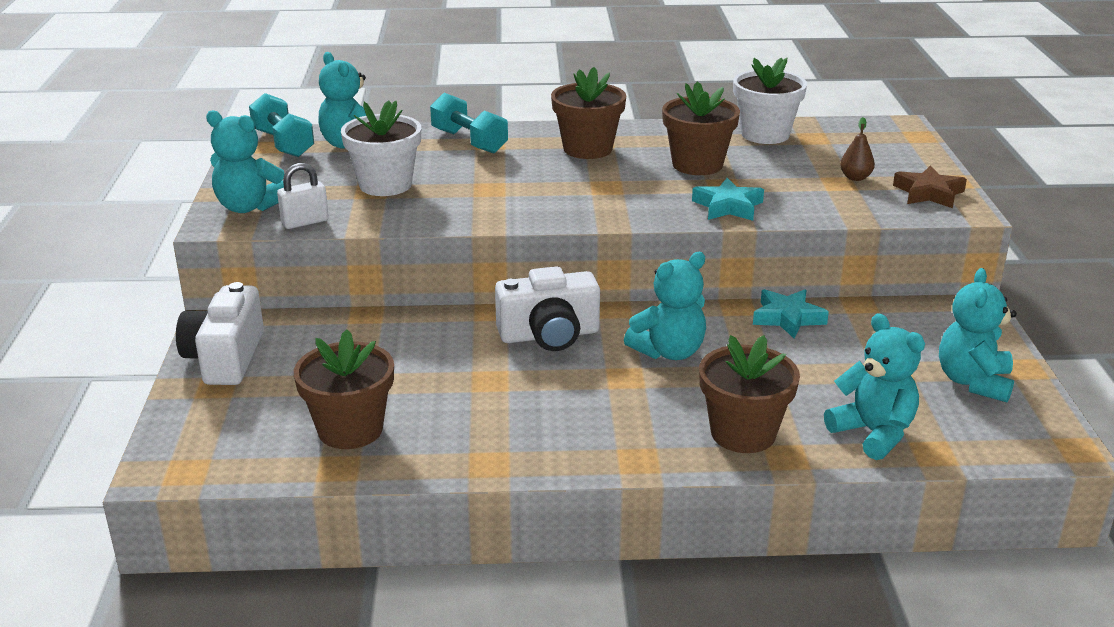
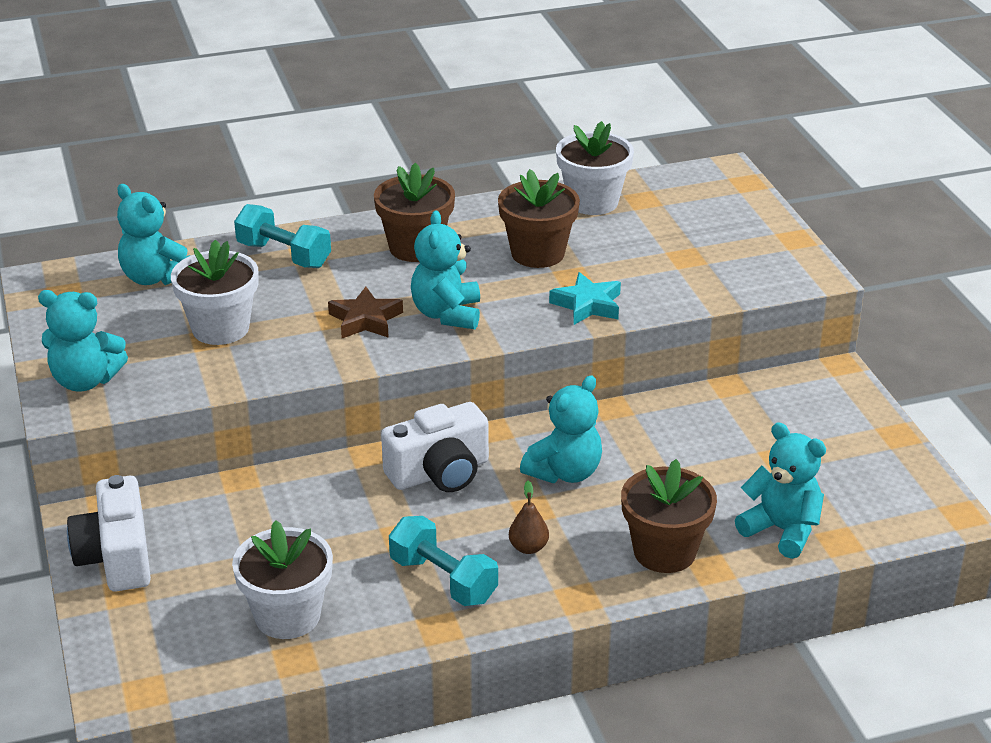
camera: 15 degrees left, 5 degrees up
(283, 143) = (77, 287): turquoise dumbbell -> turquoise dumbbell (443, 580)
(305, 222) = (158, 391): white padlock -> none
(350, 430) = (287, 616): brown flower pot -> white flower pot
(787, 318) = (666, 413): turquoise star -> none
(855, 178) = (700, 248): brown pear -> brown pear (528, 547)
(928, 193) = (776, 258): brown star -> brown star (365, 320)
(973, 382) = (856, 458): turquoise teddy bear -> turquoise teddy bear (447, 314)

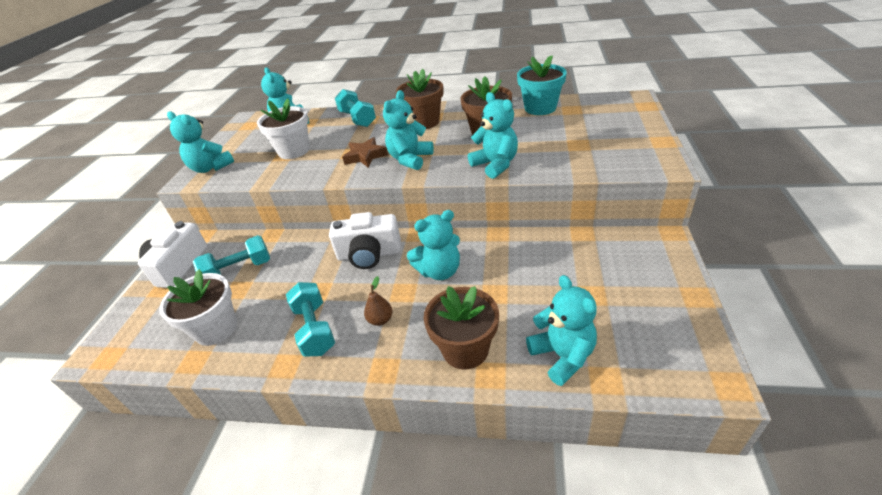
camera: 30 degrees right, 5 degrees up
(238, 538) = (239, 270): none -> turquoise dumbbell
(588, 305) = (495, 165): turquoise star -> turquoise teddy bear
(592, 202) = (540, 108): white flower pot -> turquoise flower pot

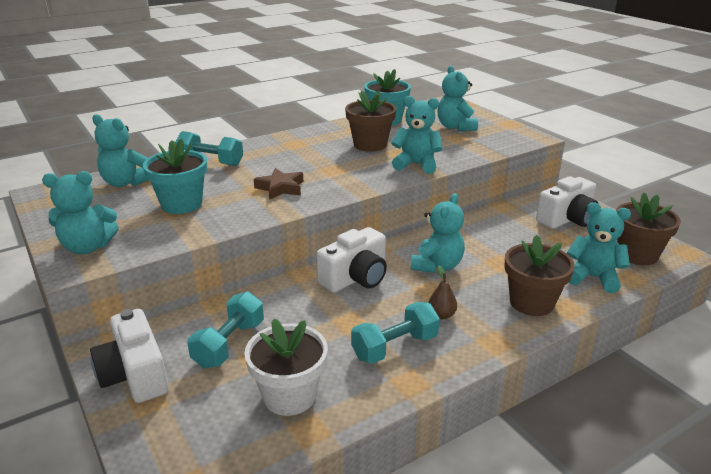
camera: 45 degrees left, 10 degrees down
(294, 151) = (181, 204): white flower pot -> turquoise flower pot
(315, 329) = (395, 347): turquoise dumbbell -> turquoise dumbbell turned 60 degrees counterclockwise
(410, 159) = (332, 179): turquoise teddy bear -> turquoise teddy bear (455, 127)
(424, 122) = (294, 150): brown flower pot -> brown flower pot (637, 254)
(631, 275) = (567, 219): none -> white camera

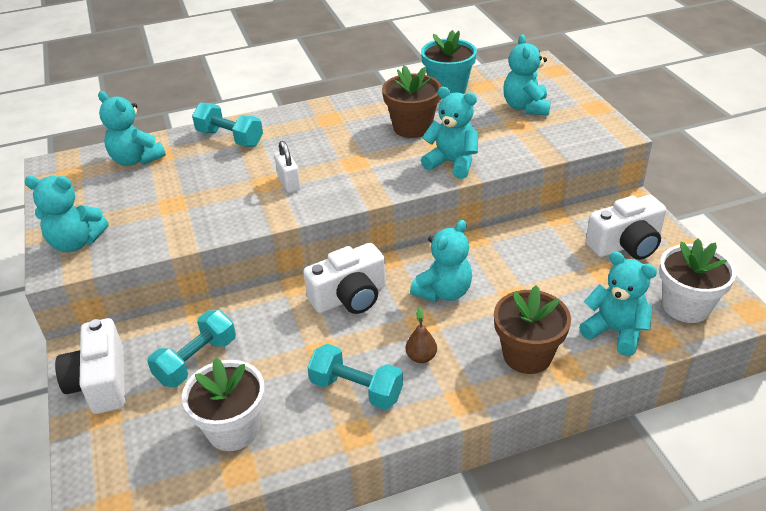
camera: 15 degrees right, 10 degrees up
(181, 204) = (181, 196): turquoise flower pot -> none
(280, 188) = (289, 183): brown star -> white padlock
(395, 347) = (356, 389): turquoise dumbbell -> turquoise dumbbell turned 45 degrees clockwise
(637, 254) = (686, 306): brown flower pot -> white flower pot

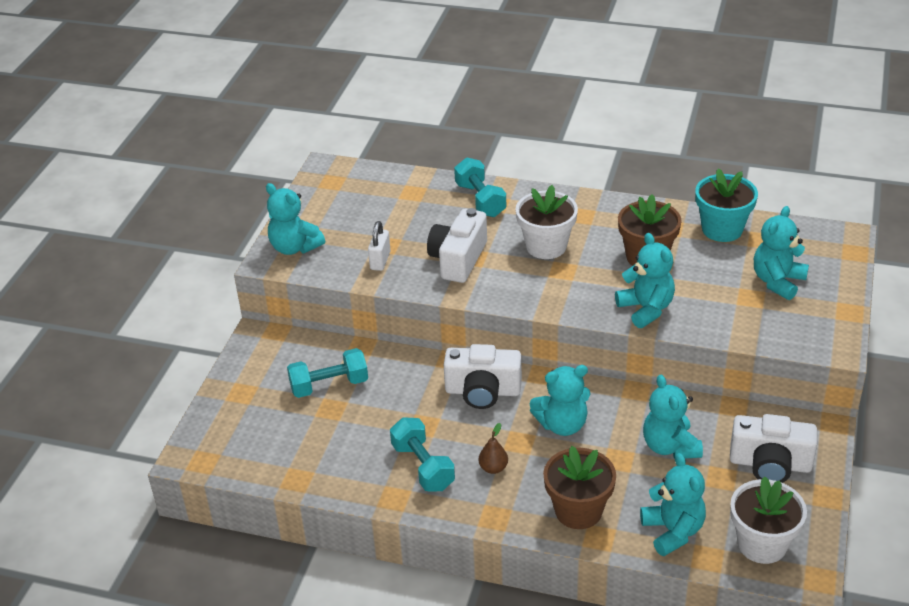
camera: 35 degrees right, 0 degrees up
(101, 382) = (255, 368): white camera -> white camera (458, 259)
(136, 160) = (391, 189): turquoise teddy bear -> turquoise teddy bear (670, 446)
(233, 429) = (315, 449): white flower pot -> white flower pot (546, 246)
(289, 183) = (490, 266): white padlock -> white padlock (380, 261)

